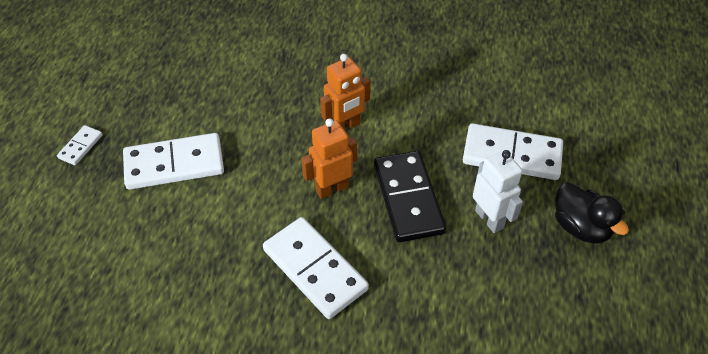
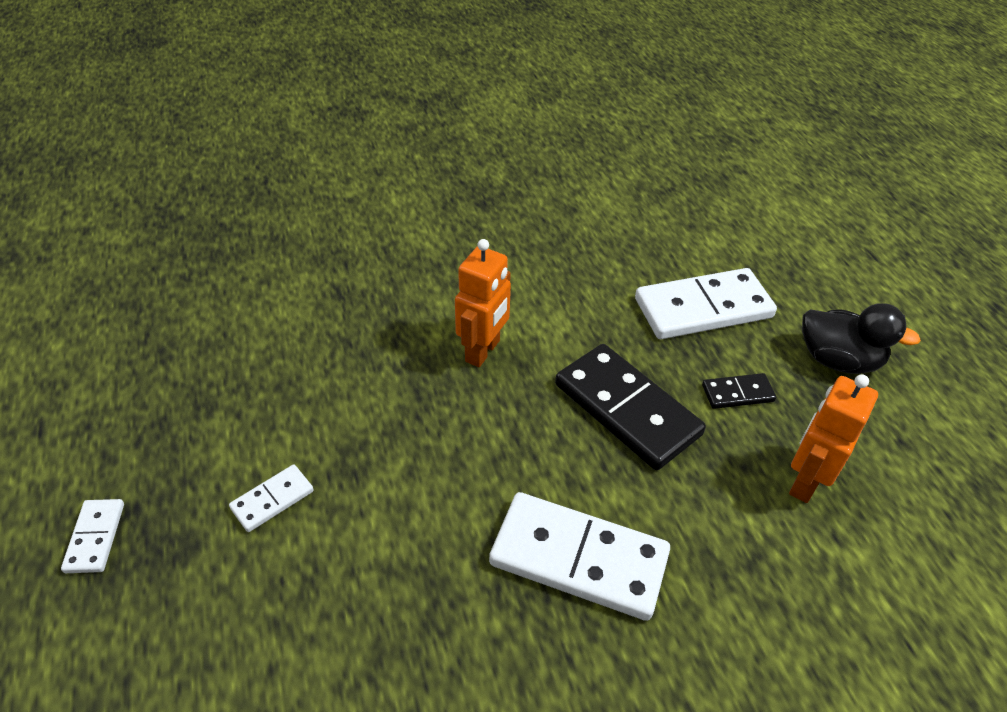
camera: 30 degrees left, 5 degrees down
(174, 164) = (272, 500): white domino -> white domino, size x0.48
(331, 188) = (522, 438): orange robot -> orange robot (805, 481)
(489, 219) = (737, 393): white robot -> black domino

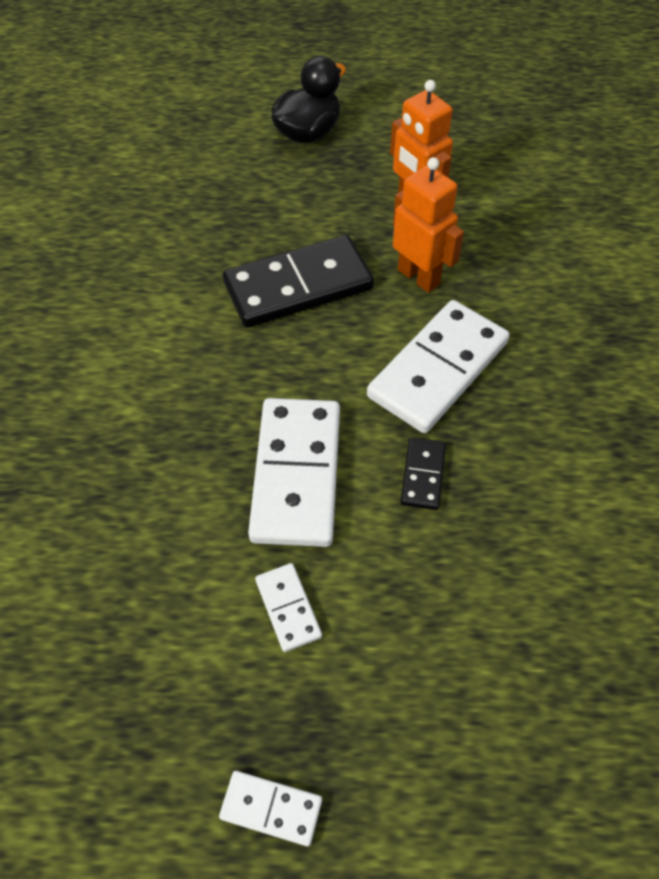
camera: 70 degrees left, 10 degrees up
(483, 351) = (174, 374): orange robot -> orange robot (419, 277)
(703, 308) = (206, 191): white domino -> white domino (296, 474)
(737, 393) = (314, 207): black domino -> black domino (423, 475)

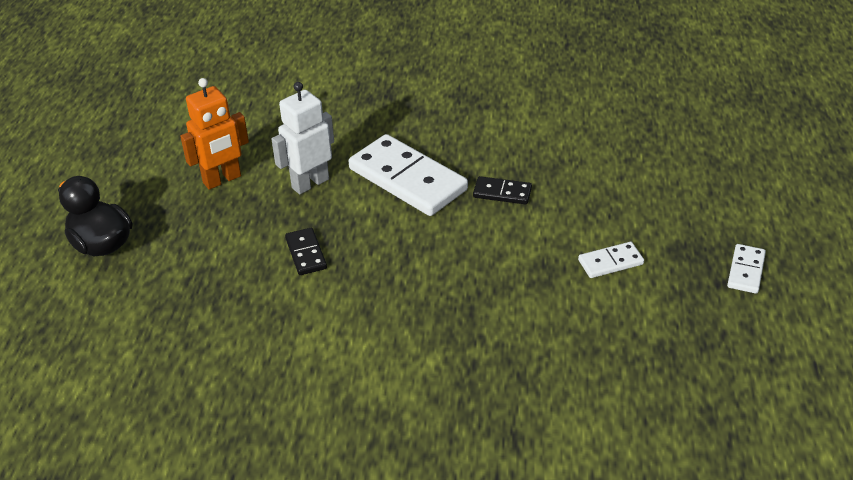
camera: 85 degrees left, 15 degrees down
(296, 474) = (500, 257): white domino -> none
(298, 286) = (306, 253): black domino -> black domino, size x0.48
(419, 277) = (310, 183): orange robot -> white robot

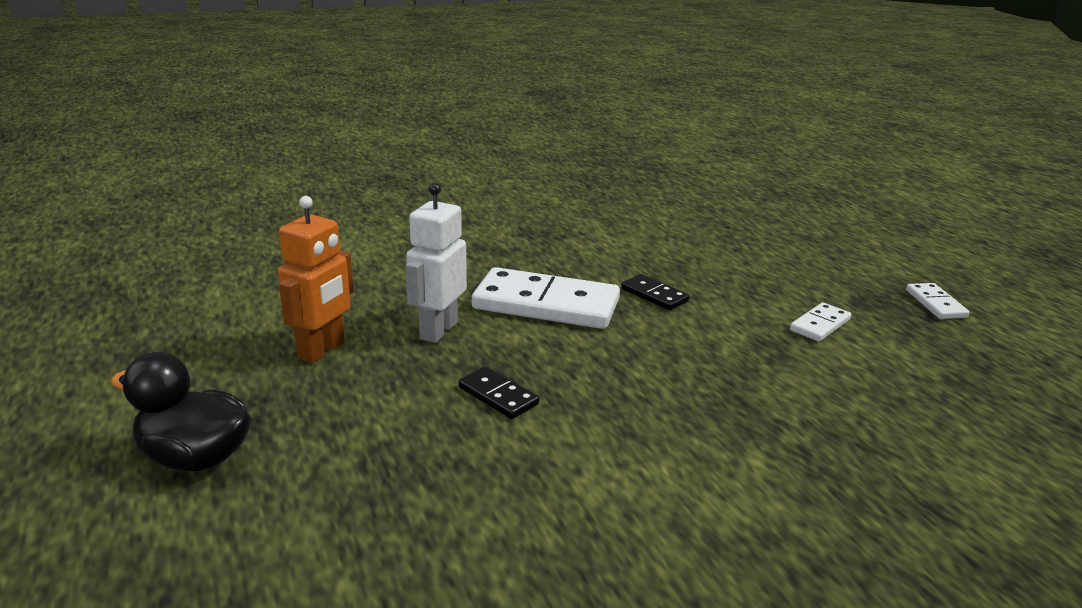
camera: 30 degrees left, 15 degrees down
(502, 193) = (654, 295): black domino -> black domino turned 60 degrees clockwise

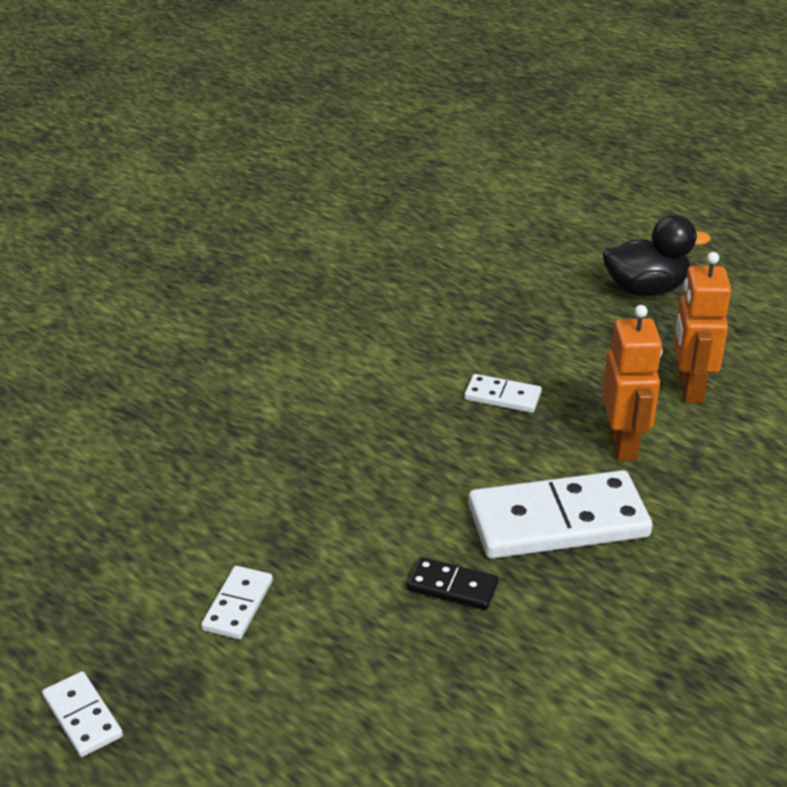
camera: 155 degrees right, 10 degrees up
(438, 330) = (623, 445): white robot -> orange robot
(498, 396) = (502, 396): black domino -> white domino

